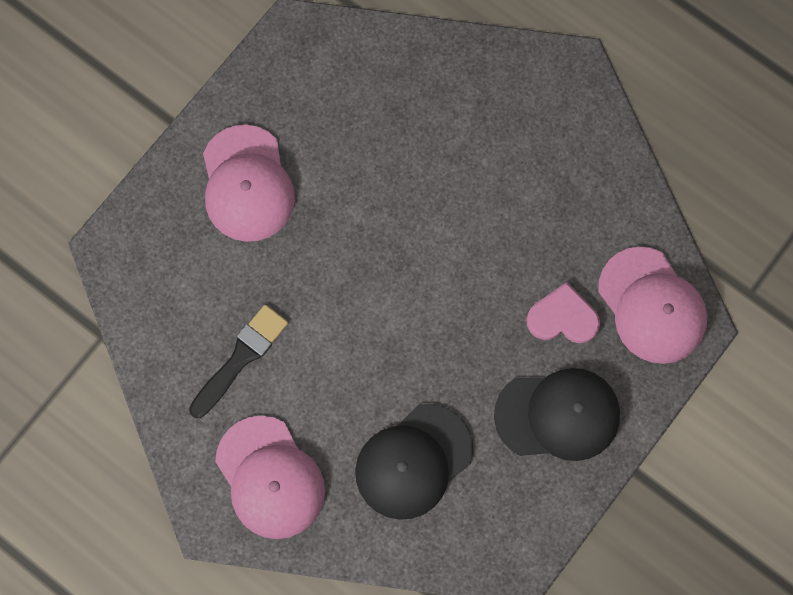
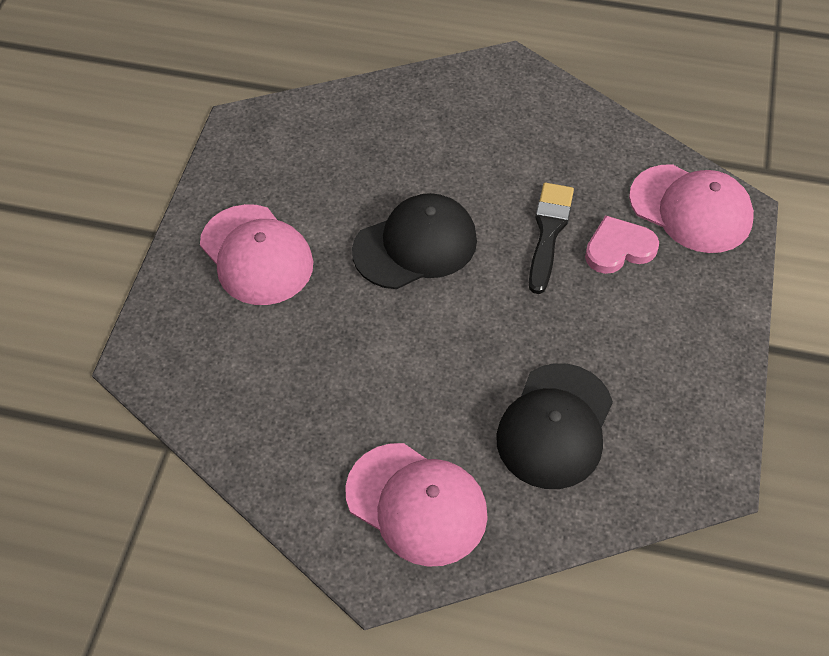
camera: 25 degrees left, 20 degrees down
(241, 358) = (327, 405): black brush -> black brush (548, 232)
(558, 415) = (666, 328): black cap -> black cap (415, 245)

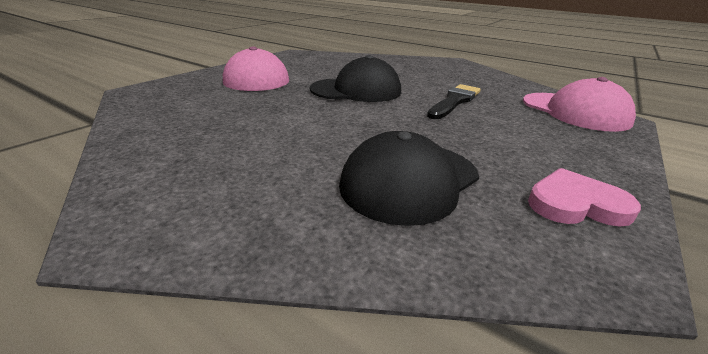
camera: 20 degrees right, 25 degrees down
(417, 504) = (227, 193): pink cap -> none
(618, 248) = (509, 115): pink heart -> pink heart (575, 204)

